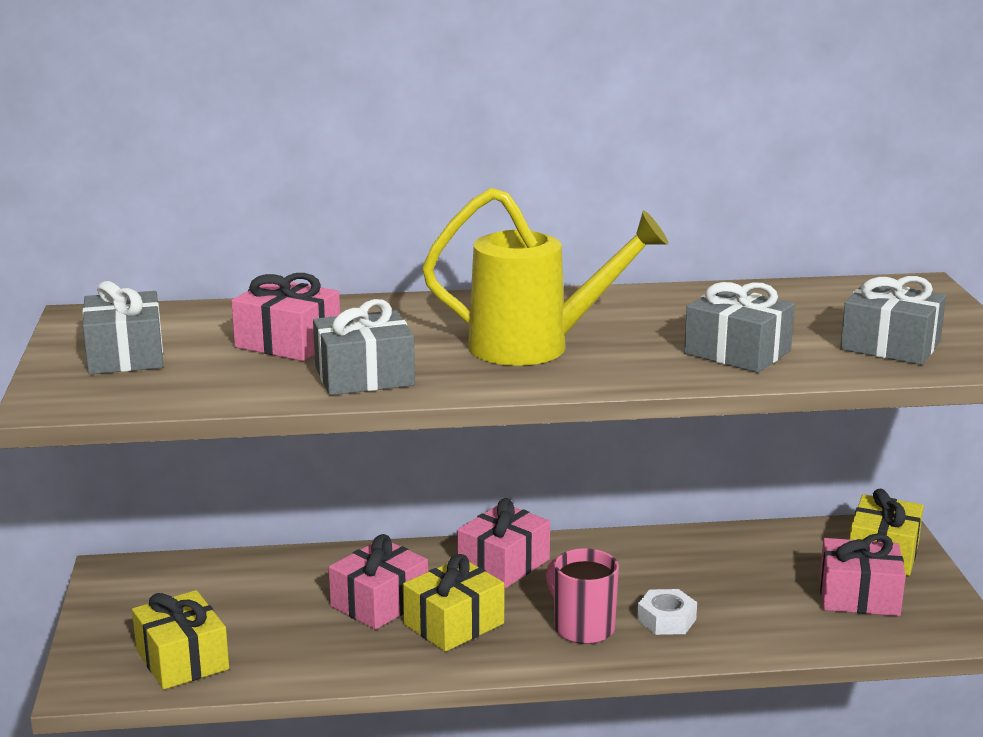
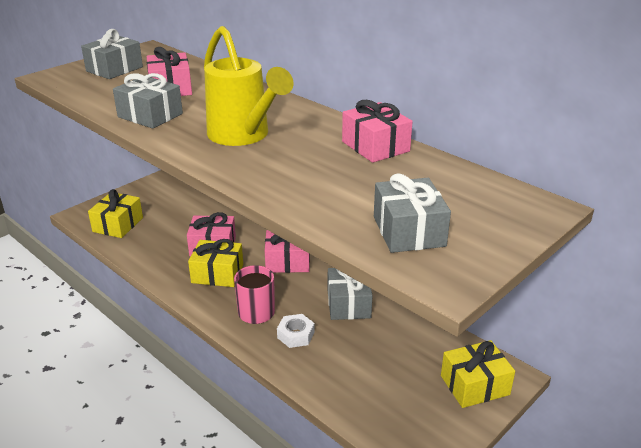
camera: 50 degrees right, 10 degrees up
(737, 352) = (317, 187): grey gift -> grey gift (348, 304)
(859, 596) = (409, 396): pink gift -> pink gift (375, 146)

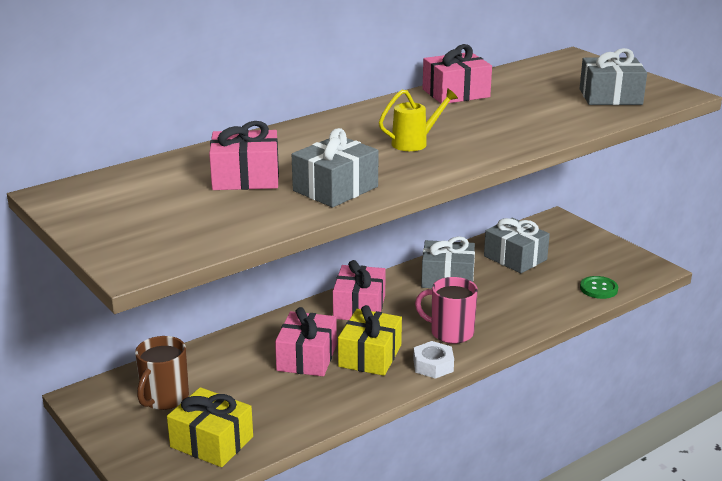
camera: 80 degrees left, 5 degrees down
(114, 69) = (137, 215): grey gift -> grey gift (515, 258)
(164, 202) = (164, 398): none -> brown mug
(243, 136) = (414, 143): yellow watering can -> yellow watering can, size x0.49
(296, 335) = (493, 312): white nut -> white nut (433, 365)
(360, 410) = (598, 289): none -> green button
(474, 385) = (567, 236): yellow gift -> none

